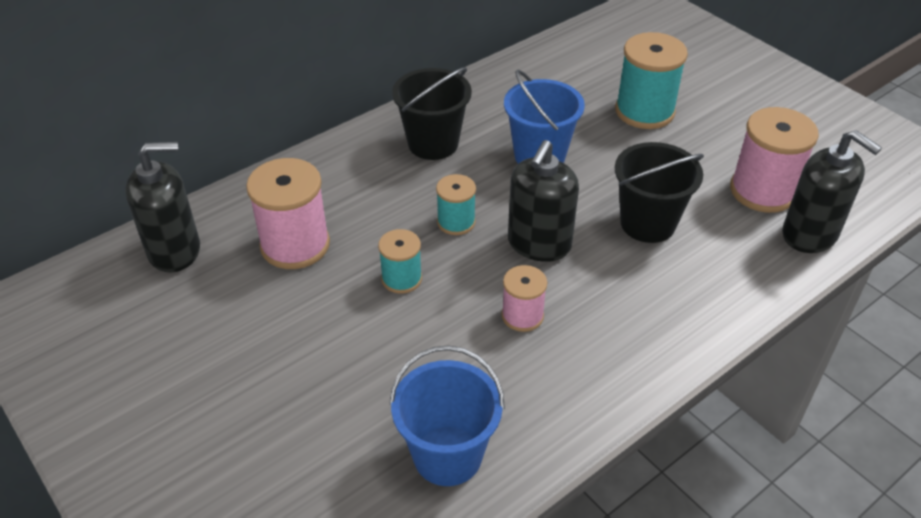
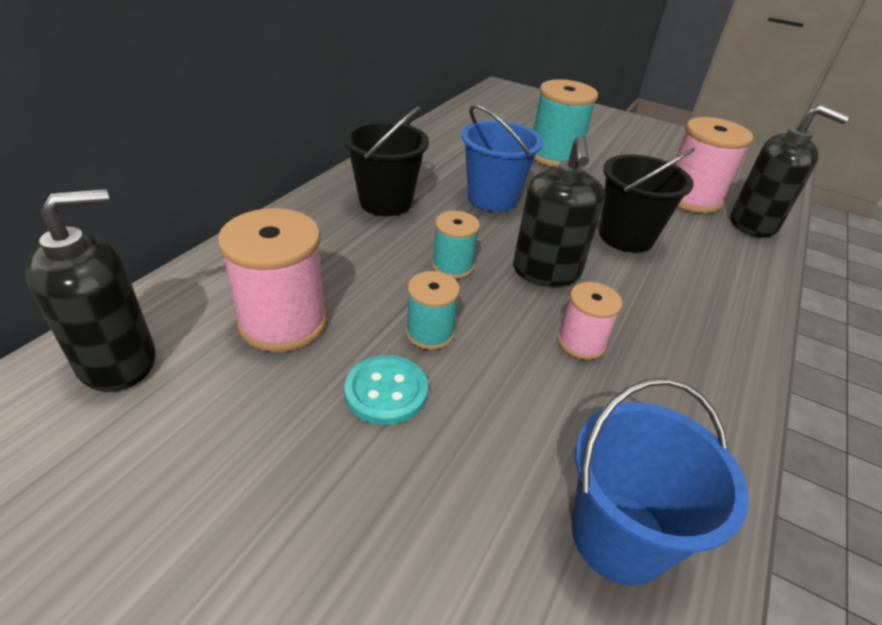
camera: 25 degrees left, 5 degrees down
(344, 317) = (386, 391): none -> turquoise button

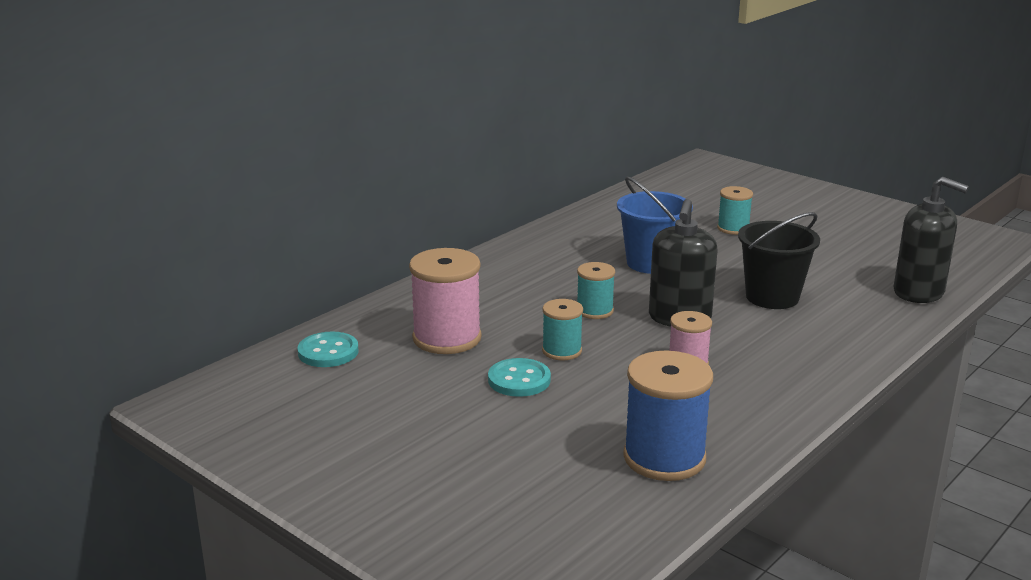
camera: 15 degrees right, 15 degrees down
(118, 361) = (328, 352): black soap dispenser -> turquoise button
(385, 202) = (546, 263): black bucket -> none
(554, 156) = (733, 228): turquoise spool -> turquoise spool, size x0.57
(619, 536) = (664, 458): blue bucket -> blue spool
(691, 198) = (864, 269): pink spool -> none

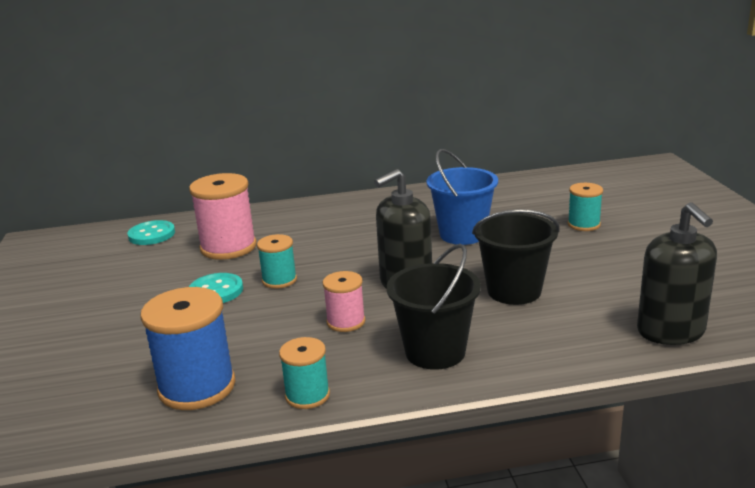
camera: 40 degrees right, 0 degrees up
(594, 311) = (354, 258): turquoise spool -> turquoise spool (307, 395)
(796, 361) = (435, 352): none -> black bucket

